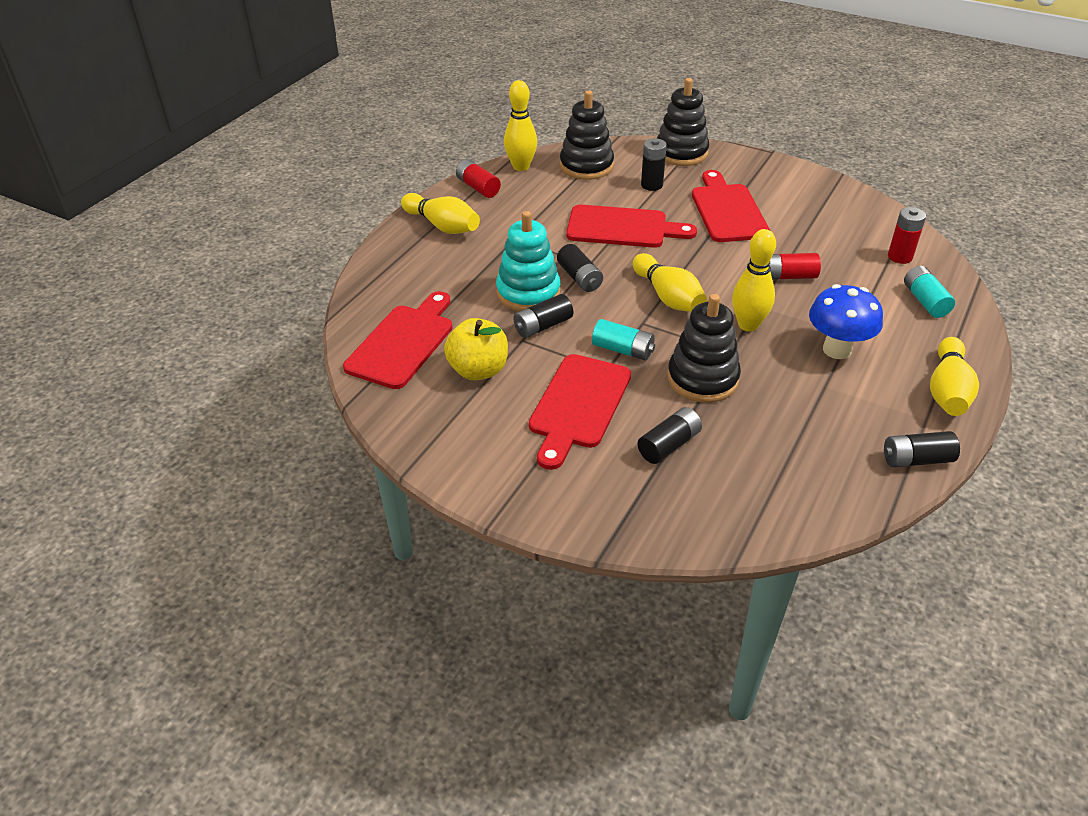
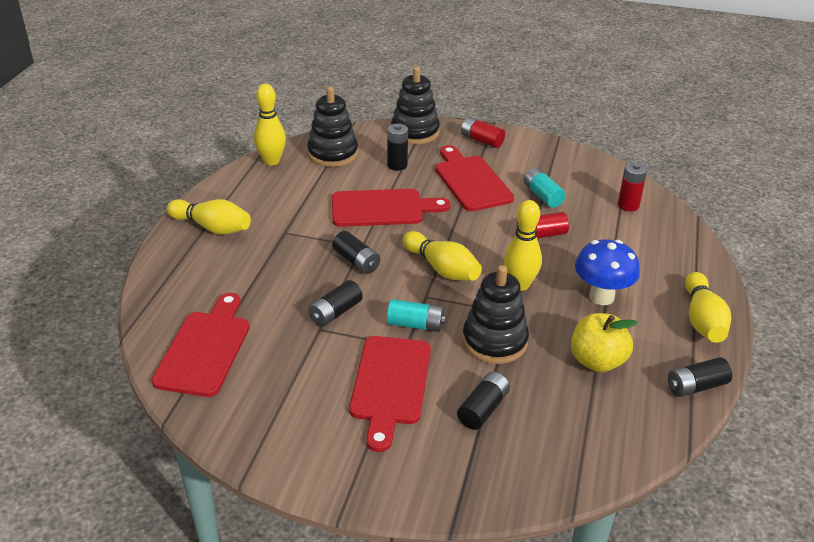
camera: 15 degrees left, 5 degrees down
(478, 187) = (236, 186): red battery -> red battery (481, 140)
(478, 370) = (286, 365): yellow apple -> yellow apple (597, 361)
(528, 293) = (312, 282): turquoise stacking toy -> none
(925, 301) = (660, 242): turquoise battery -> turquoise battery (542, 195)

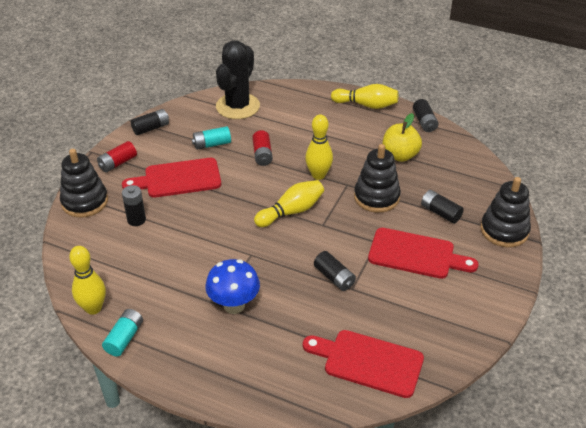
camera: 80 degrees left, 5 degrees up
(212, 227) = (196, 357): yellow bowling pin -> none
(332, 154) = (98, 261): black stacking toy -> black stacking toy (504, 230)
(356, 261) = (271, 259): black battery -> black battery (151, 128)
(382, 208) = (201, 236): red cutting board -> none
(415, 325) = (354, 234): turquoise battery -> turquoise battery (124, 338)
(601, 297) = (337, 140): blue mushroom -> blue mushroom (234, 305)
(628, 205) = (238, 106): red battery -> black cactus

